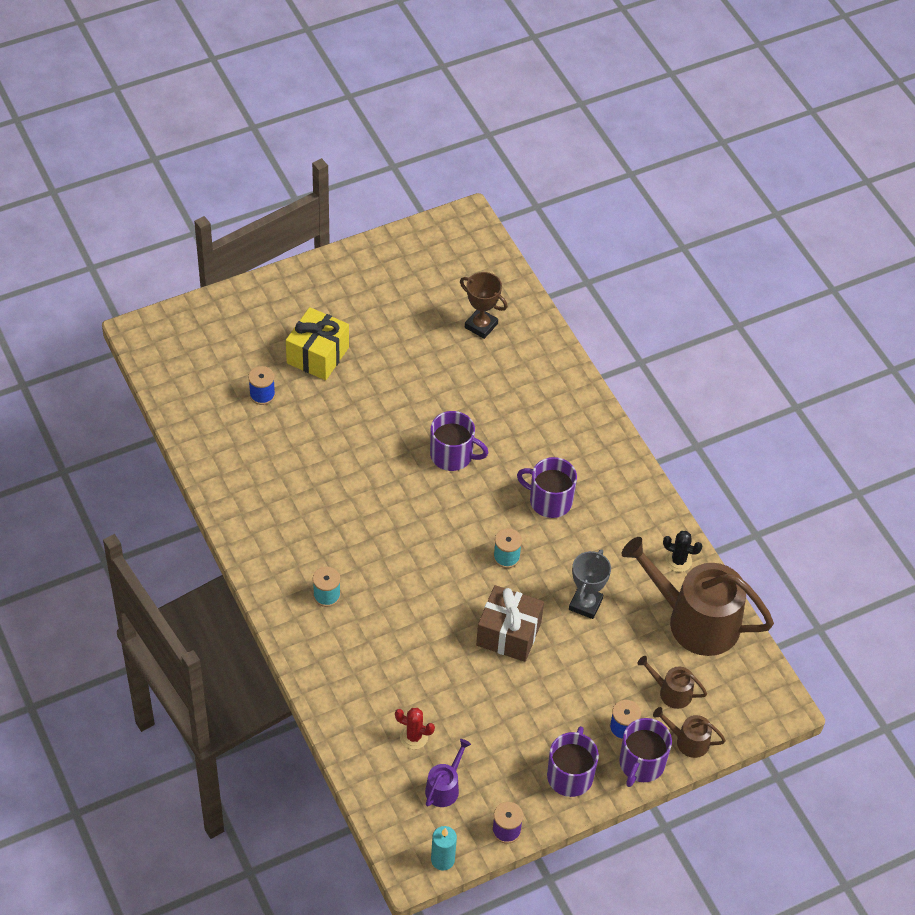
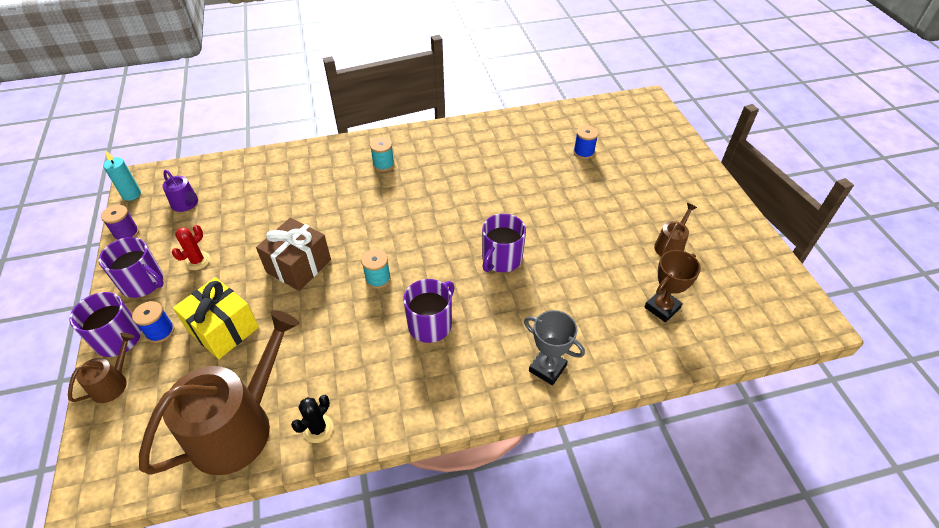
camera: 105 degrees right, 5 degrees down
(317, 355) = (624, 187): yellow gift -> yellow gift (223, 329)
(414, 736) = (238, 194): red cactus -> red cactus (197, 261)
(585, 604) = (302, 329): grey trophy -> grey trophy (547, 368)
(671, 692) = (171, 381): brown watering can -> brown watering can (670, 246)

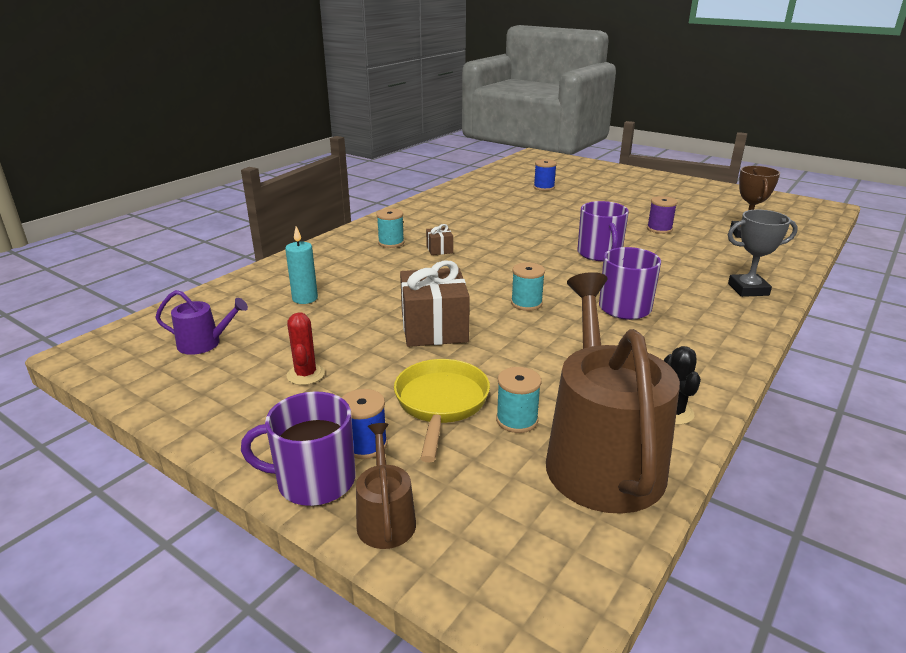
camera: 40 degrees left, 20 degrees down
(126, 233) = (155, 397): purple spool -> purple spool (659, 229)
(131, 194) = (100, 367): turquoise candle -> turquoise candle (305, 298)
(143, 283) = (262, 422): purple mug -> none
(223, 329) = (441, 404): yellow gift -> yellow pan
(239, 369) = (517, 420): none -> turquoise spool
(402, 189) = (439, 249): none -> brown gift
(670, 246) = (689, 207): brown watering can -> none

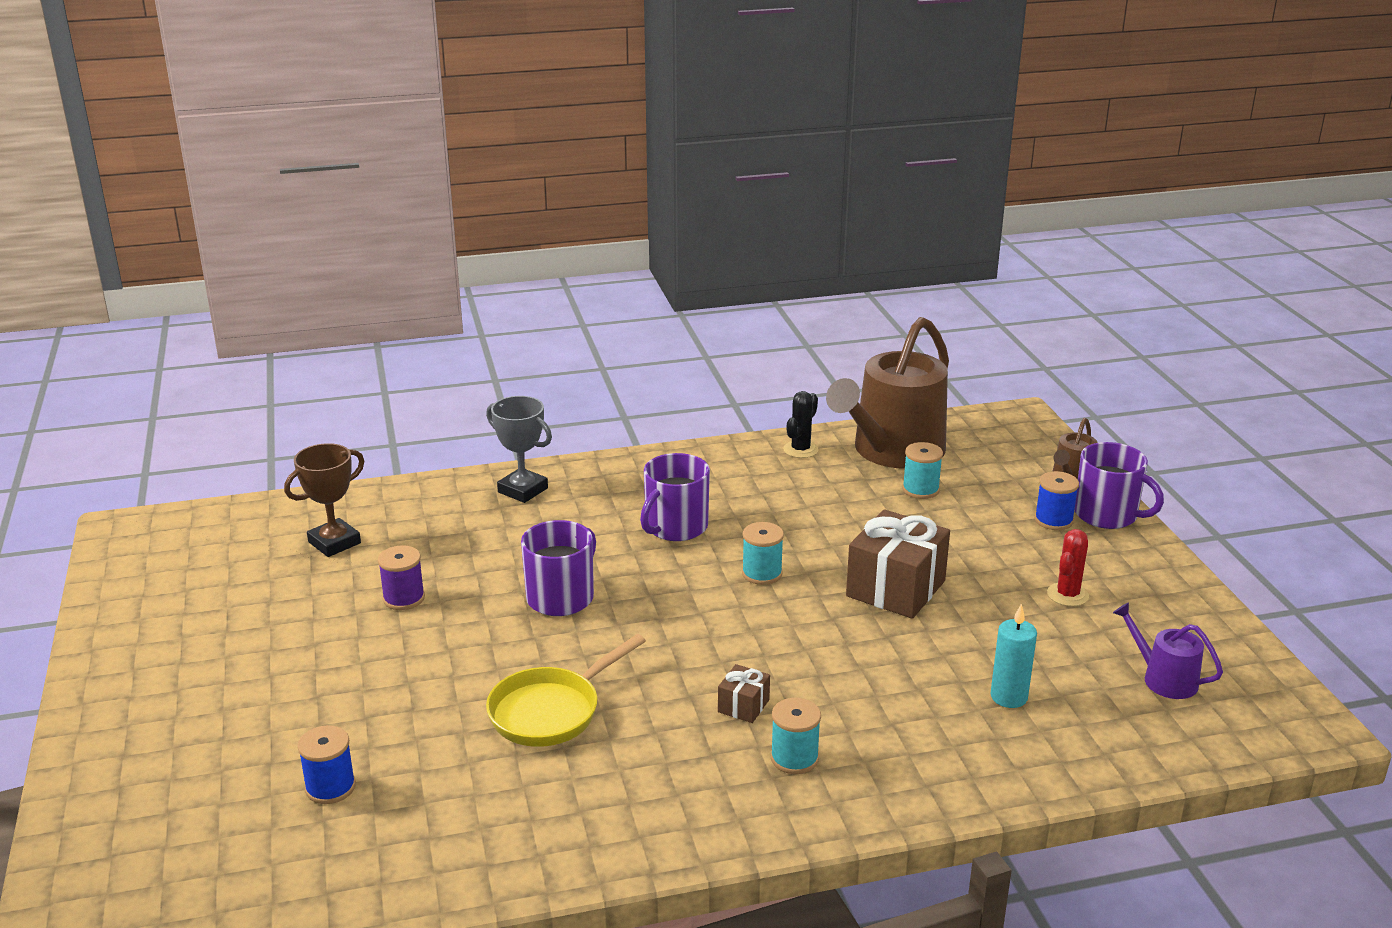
camera: 140 degrees left, 0 degrees up
(441, 404) = (966, 522): yellow pan -> yellow pan (551, 711)

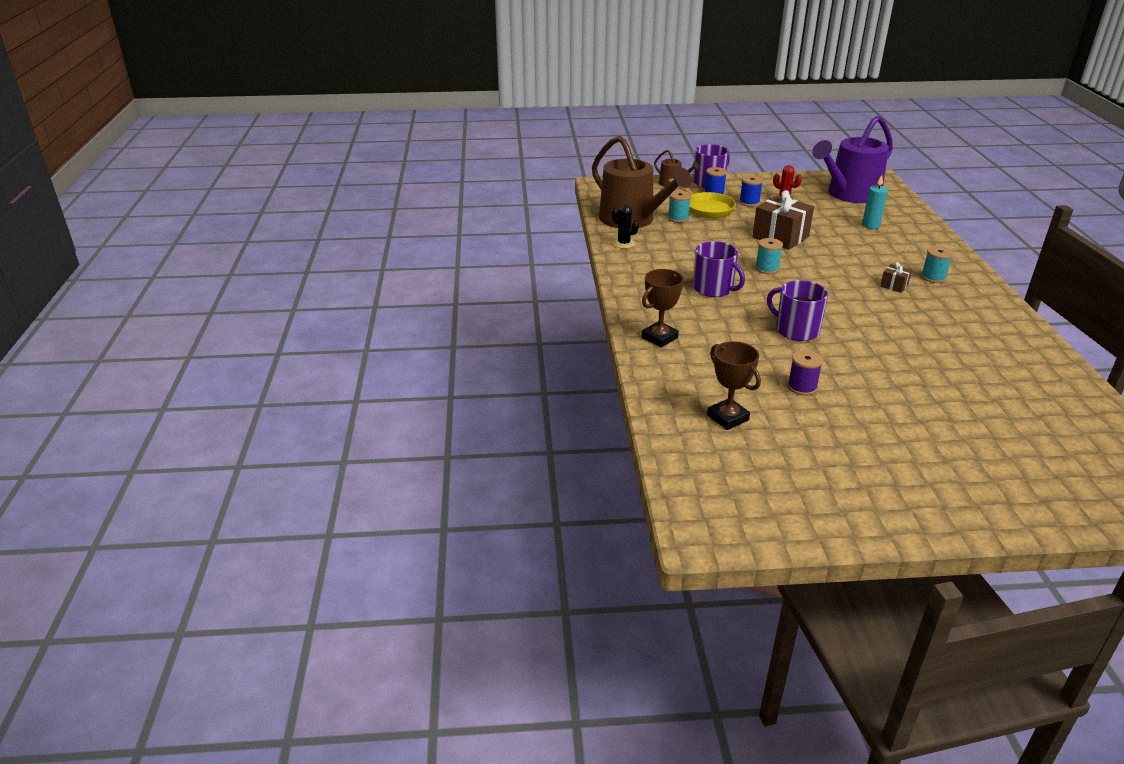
camera: 80 degrees left, 5 degrees up
(330, 787) = (1009, 413): blue spool -> blue spool (749, 202)
(523, 490) = (659, 338): grey trophy -> brown trophy
(551, 711) = (913, 339): yellow pan -> yellow pan (706, 208)
(1164, 679) = (849, 194): purple watering can -> purple watering can, size x2.22

